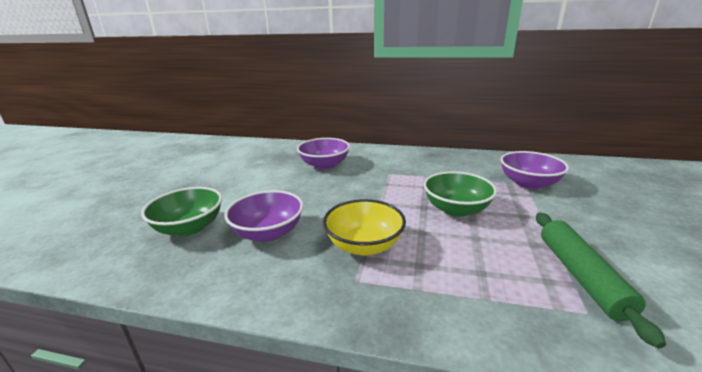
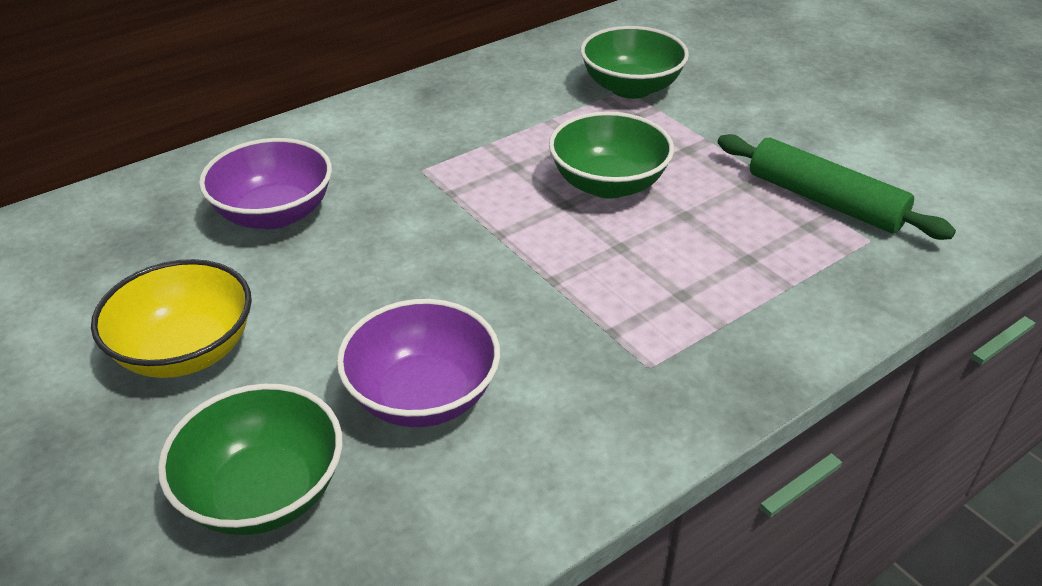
camera: 50 degrees left, 15 degrees up
(364, 245) = (585, 315): yellow bowl -> yellow bowl (186, 351)
(528, 183) = (631, 88): purple bowl -> green bowl

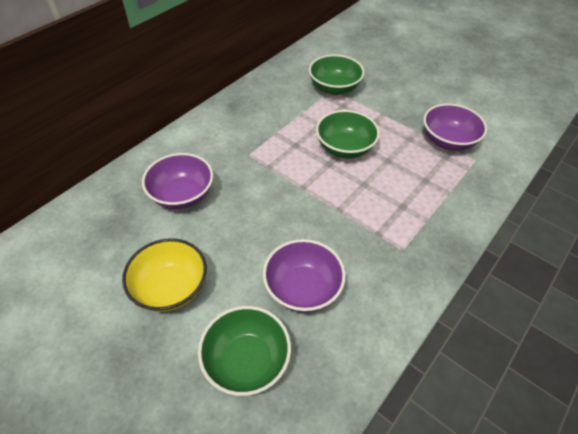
camera: 15 degrees left, 10 degrees up
(824, 200) = (448, 141): green rolling pin -> purple bowl

